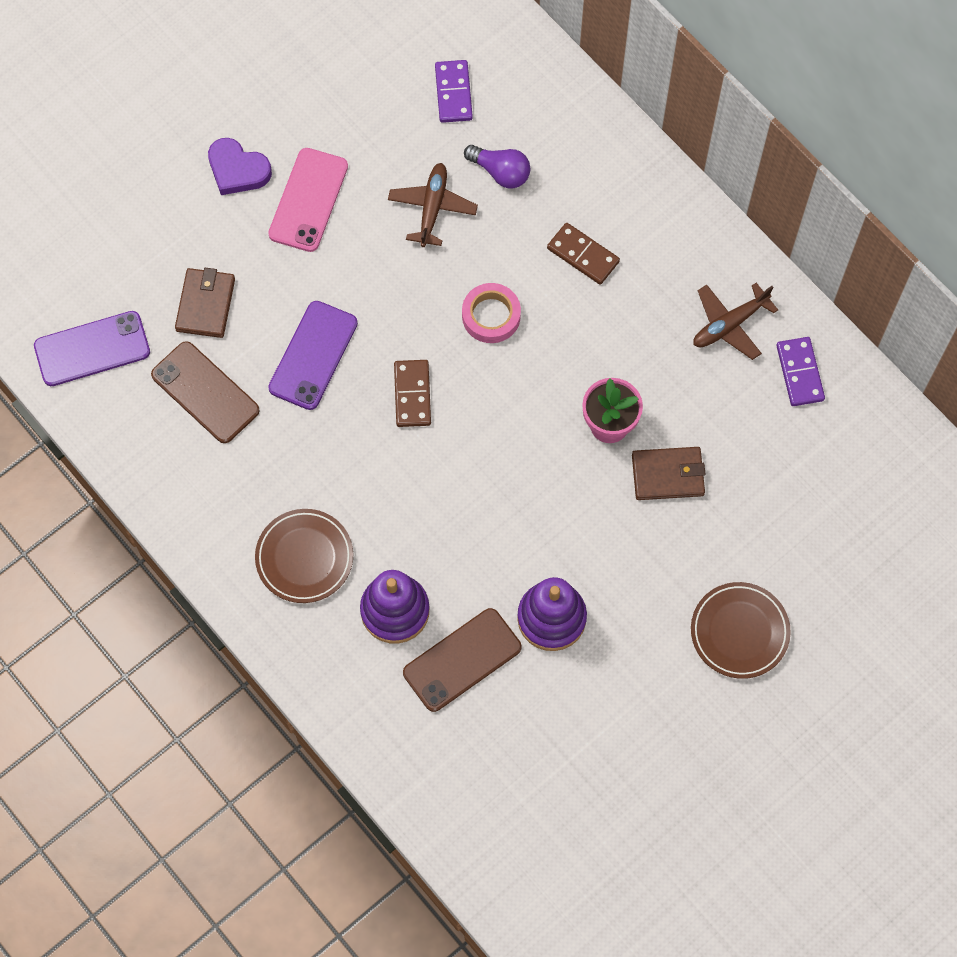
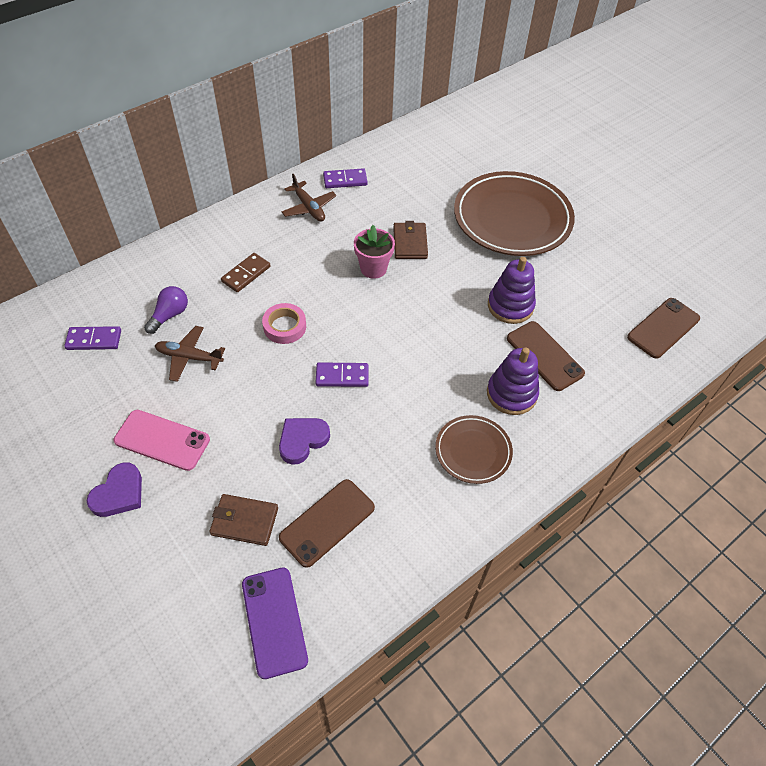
camera: 90 degrees left, 15 degrees down
(313, 355) = (302, 440): purple phone -> purple heart
(412, 394) = (342, 376): brown domino -> purple domino
(525, 840) = (663, 328): none -> brown phone
(739, 632) = (512, 218): brown plate -> brown plate, size x1.96

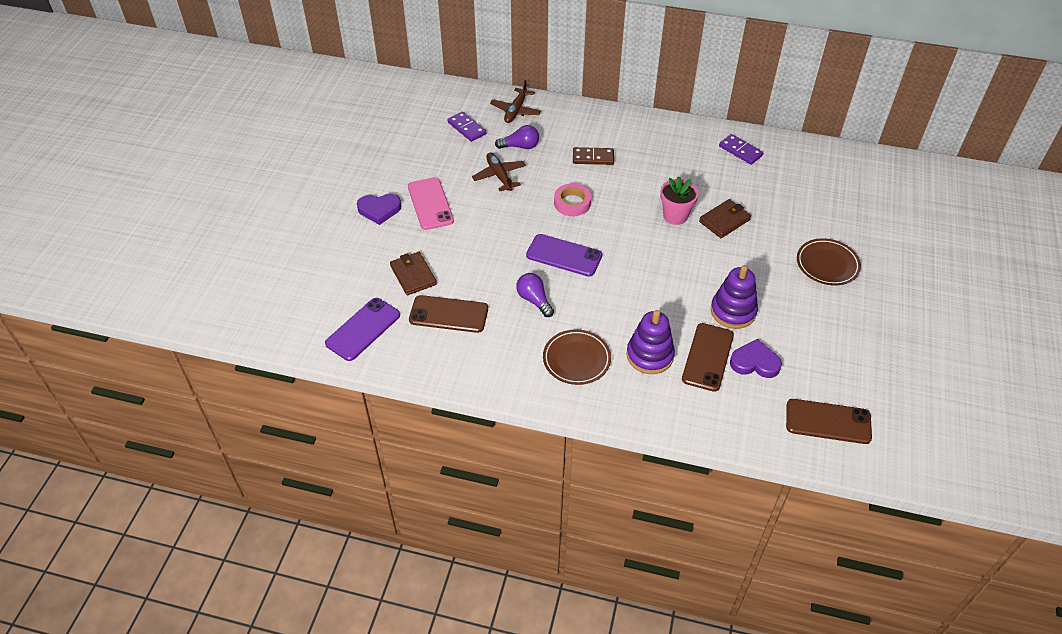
camera: 55 degrees right, 5 degrees down
(302, 440) = (494, 266): purple heart -> purple heart (755, 362)
(309, 208) = (689, 149): brown plane -> brown plane (515, 111)
(342, 376) = (564, 255): purple domino -> purple phone
(374, 436) = (534, 300): none -> purple light bulb
(512, 218) = (827, 264): brown plate -> brown plate, size x0.51

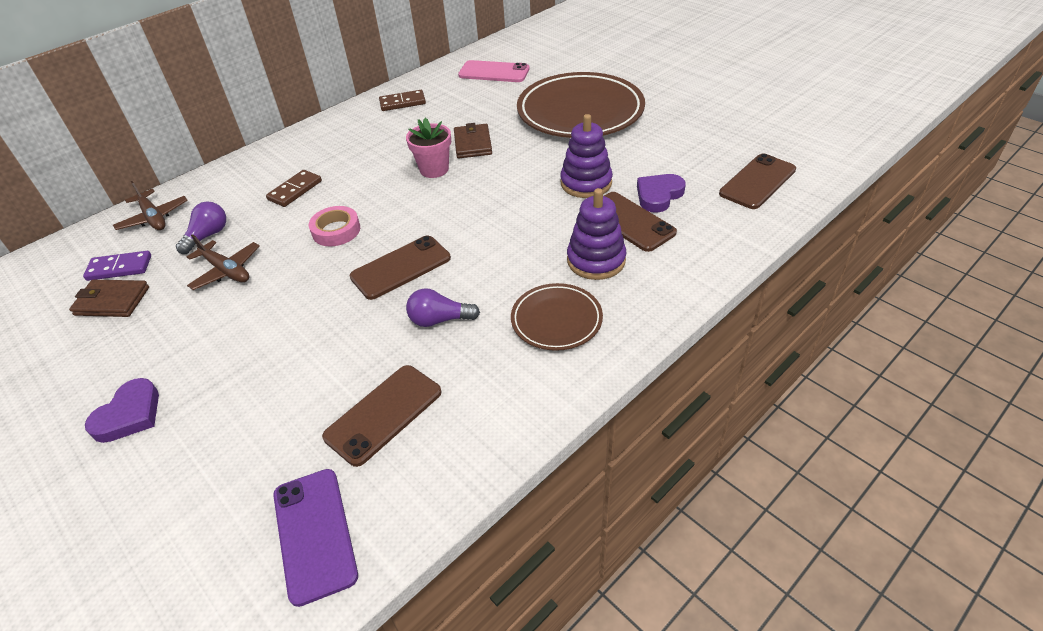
camera: 55 degrees left, 5 degrees down
(413, 275) = (281, 425): brown wallet -> brown wallet (112, 301)
(430, 204) = (187, 354): pink phone -> pink phone (494, 72)
(499, 176) = (226, 271): brown plane -> brown plane turned 150 degrees counterclockwise
(564, 255) = (401, 267): purple phone -> brown phone
(740, 151) = (402, 102): purple domino -> brown domino
(827, 264) = (580, 112): brown plate -> brown plate, size x1.96

